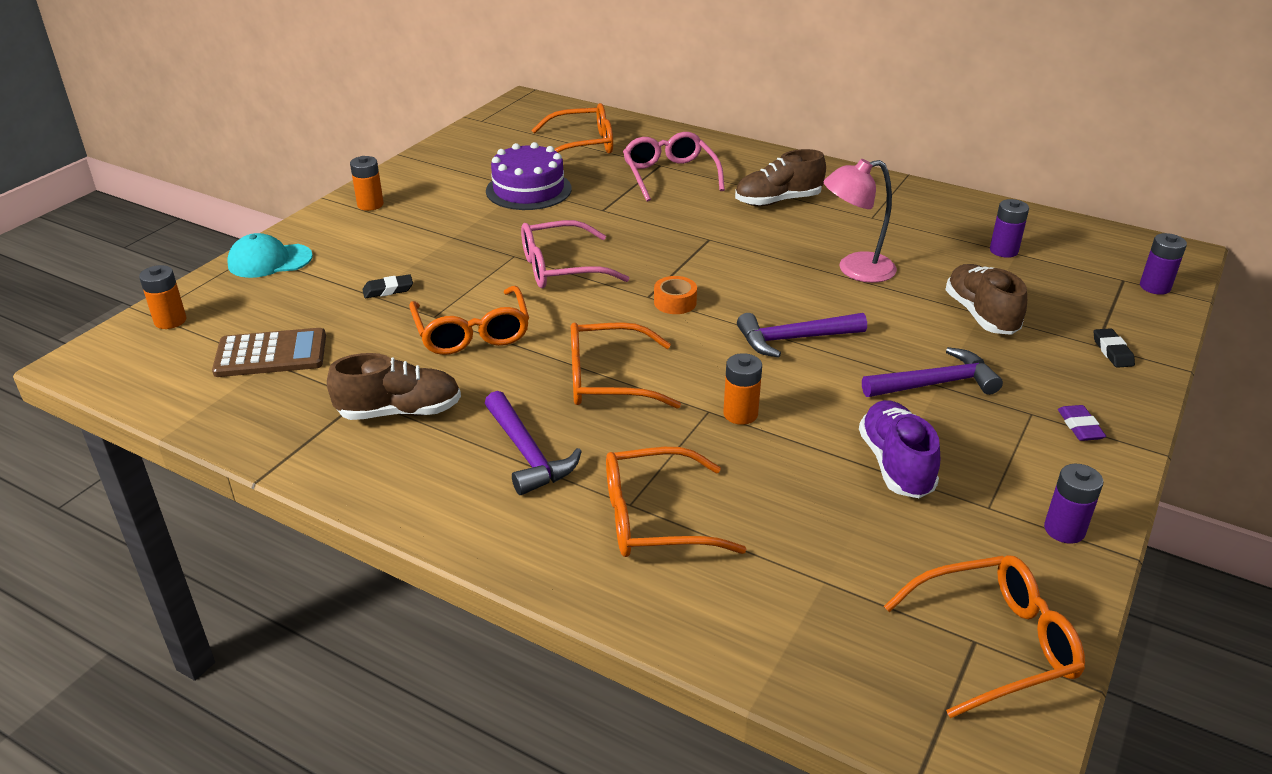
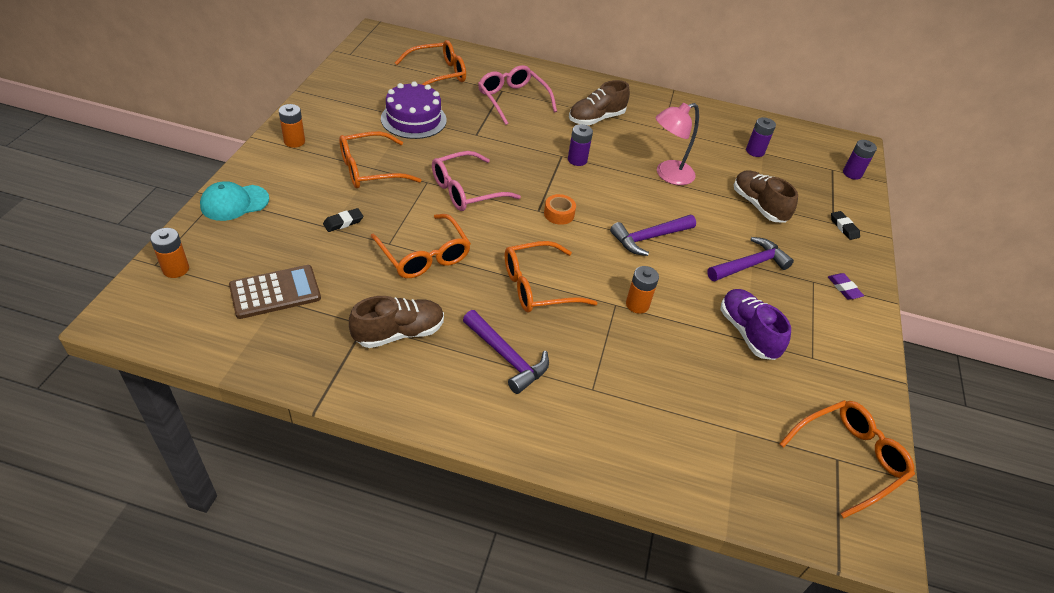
camera: 20 degrees left, 10 degrees up
(655, 518) = (613, 398): orange glasses -> orange glasses (370, 169)
(1064, 530) = (860, 368): purple battery -> purple battery (577, 160)

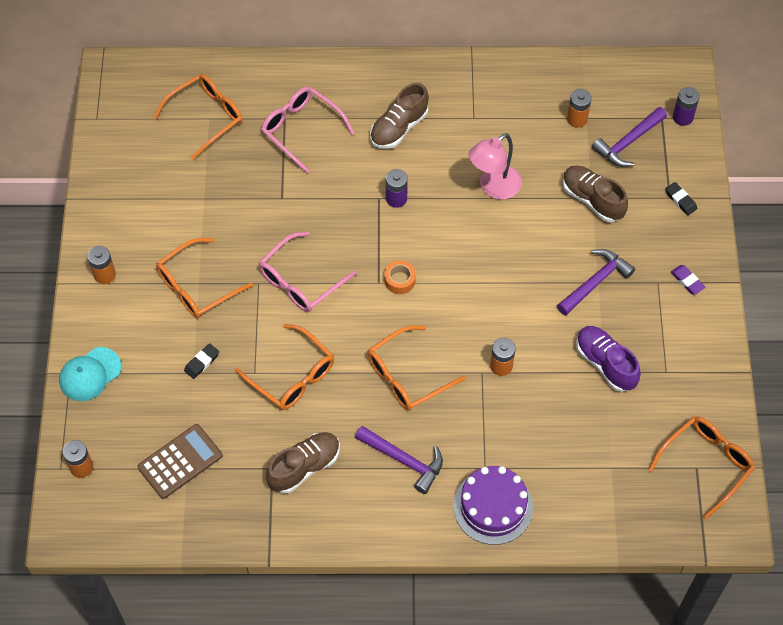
camera: 10 degrees left, 15 degrees up
(413, 119) = (209, 199): purple cake -> purple cake (493, 507)
(649, 238) = (494, 281): purple hammer -> purple hammer (628, 142)
(755, 151) = (577, 119): purple battery -> orange battery

